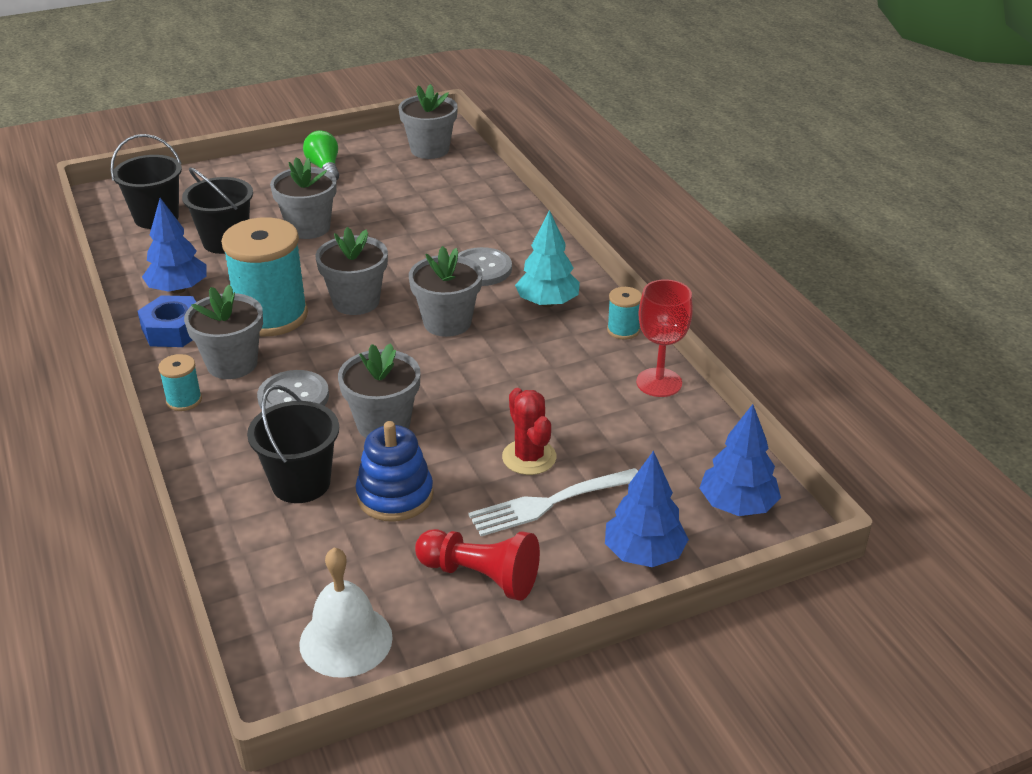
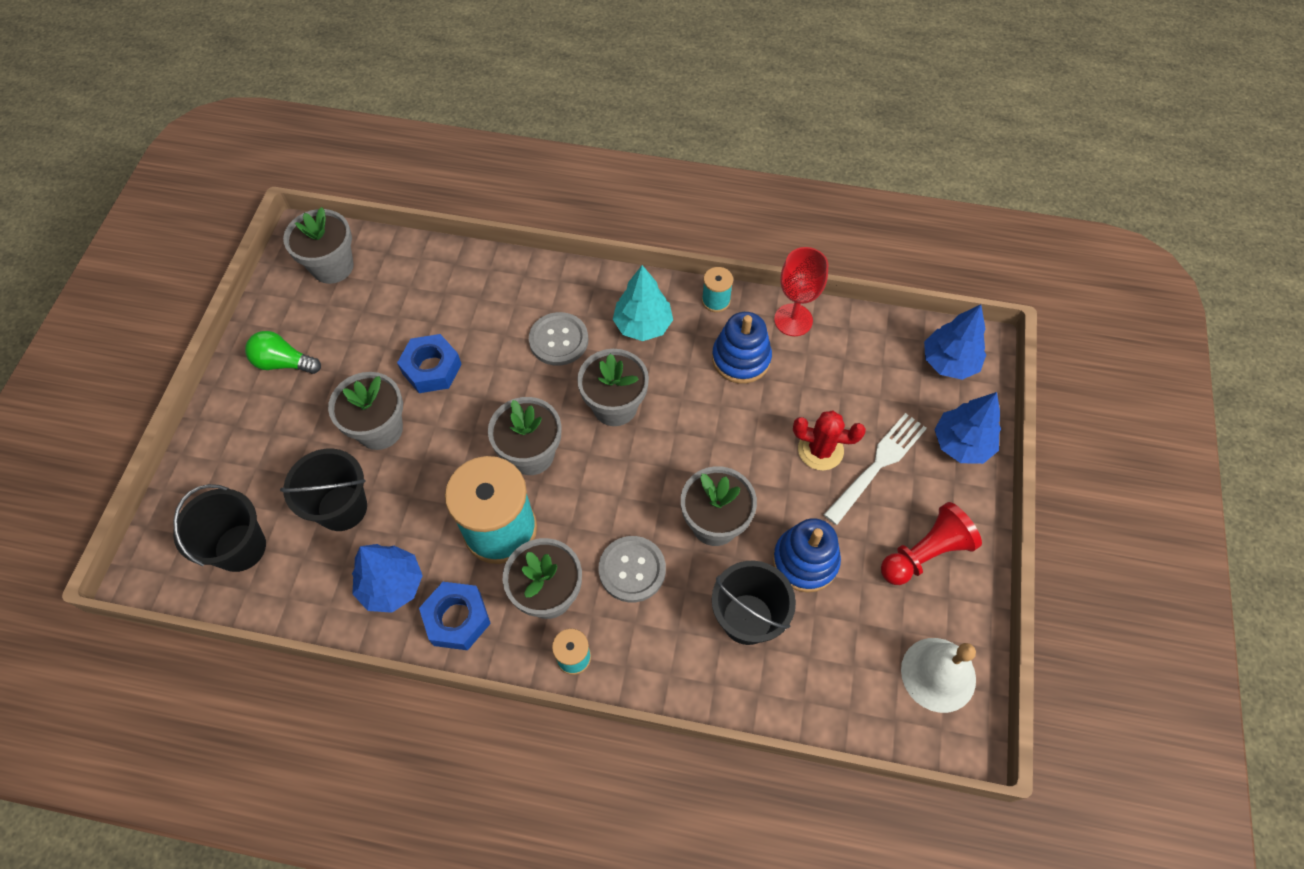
camera: 55 degrees left, 25 degrees up
(387, 225) = (431, 368): none -> blue nut
(551, 502) = (877, 466): white fork -> white fork turned 150 degrees counterclockwise
(577, 369) = (741, 358): none -> blue stacking toy

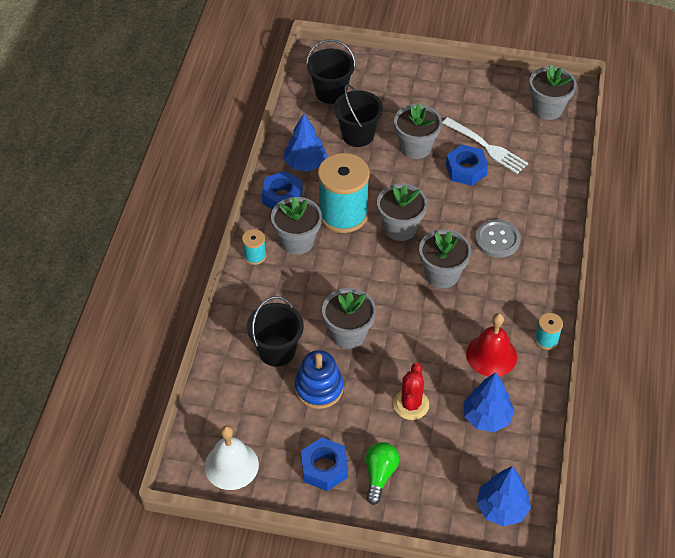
camera: 90 degrees right, 10 degrees down
(283, 363) = (464, 94): green light bulb -> green light bulb (379, 475)
(632, 569) = (314, 286): grey button -> none
(643, 325) = (516, 291): turquoise tree -> none
(741, 358) = (491, 355): blue stacking toy -> red bell
(793, 320) = (533, 393): red goblet -> none
(877, 466) = (398, 443): white fork -> white fork (486, 147)
(925, 553) = (324, 468): red pawn -> blue nut
(961, 444) = (421, 507): blue tree -> blue tree (487, 417)

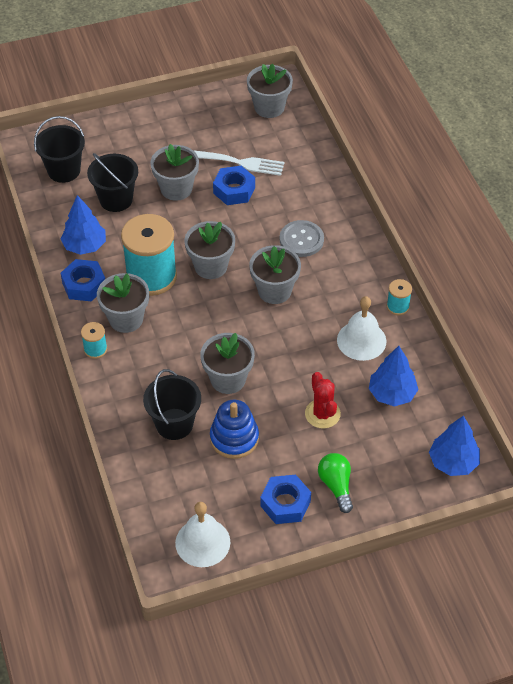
camera: 30 degrees left, 0 degrees up
(491, 355) = (361, 340): red bell -> white bell

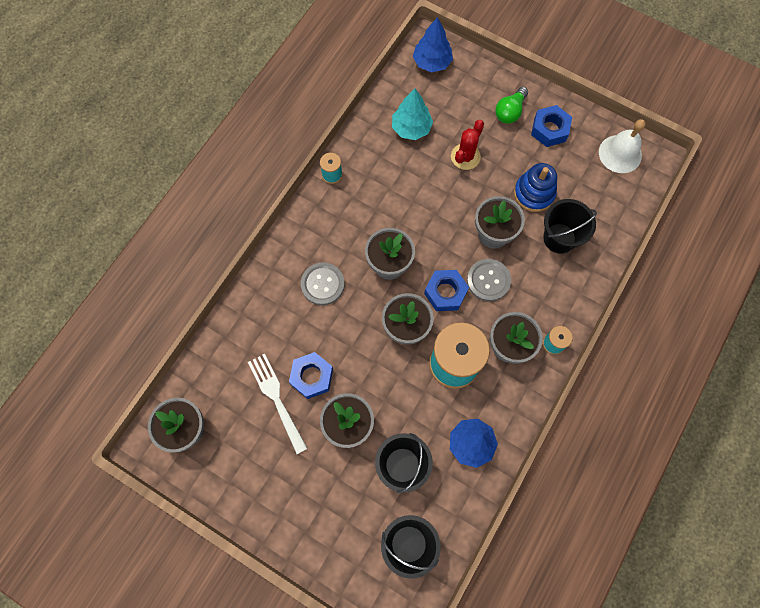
camera: 130 degrees left, 20 degrees up
(84, 285) = (507, 407): blue nut -> blue nut (445, 292)
(192, 345) = (488, 280): none -> grey button
(361, 340) = (383, 176): white bell -> none
(392, 394) = (411, 128): blue tree -> turquoise tree

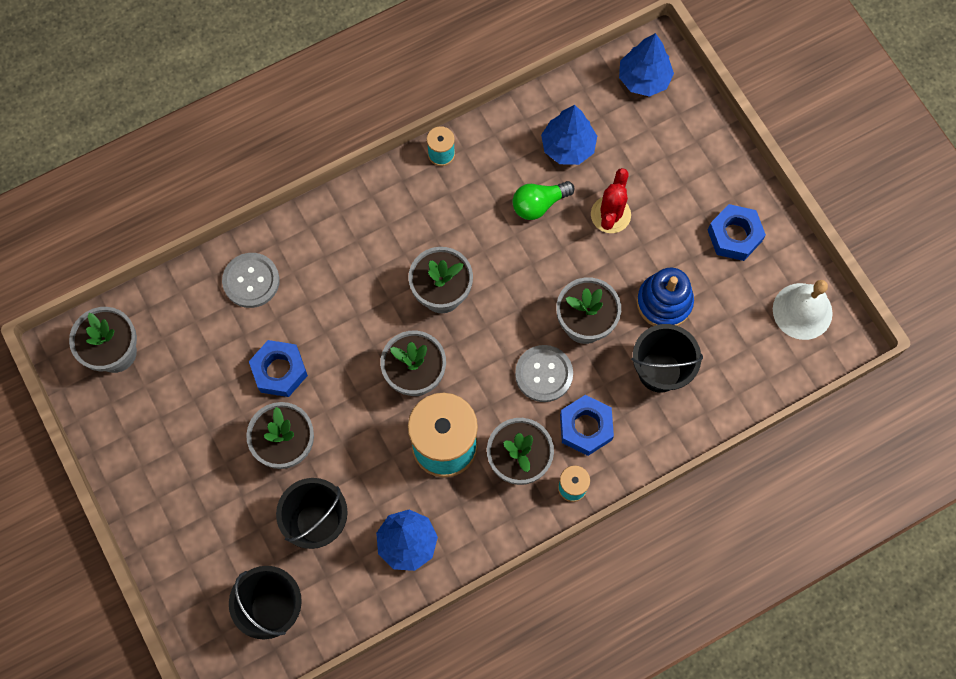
camera: 30 degrees right, 0 degrees up
(277, 399) = (228, 375): white fork -> none
(322, 284) = (353, 275): grey button -> grey button (251, 281)
(411, 128) = (568, 147): turquoise tree -> blue tree
(445, 292) = (485, 360): blue nut -> blue nut (585, 427)
(465, 156) = (610, 215): red cactus -> red cactus turned 45 degrees counterclockwise
(510, 112) = (700, 188): green light bulb -> green light bulb (539, 204)

